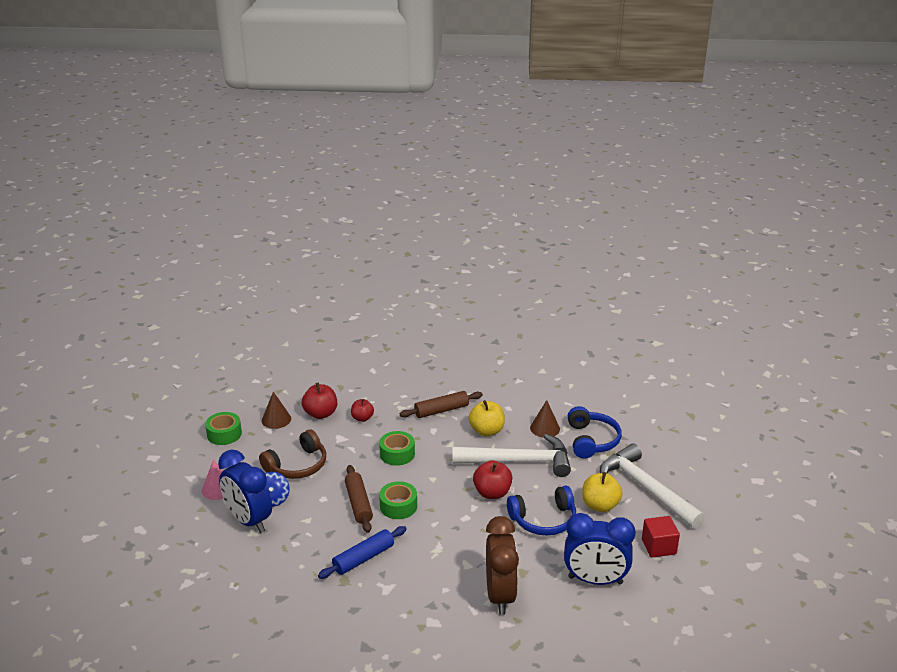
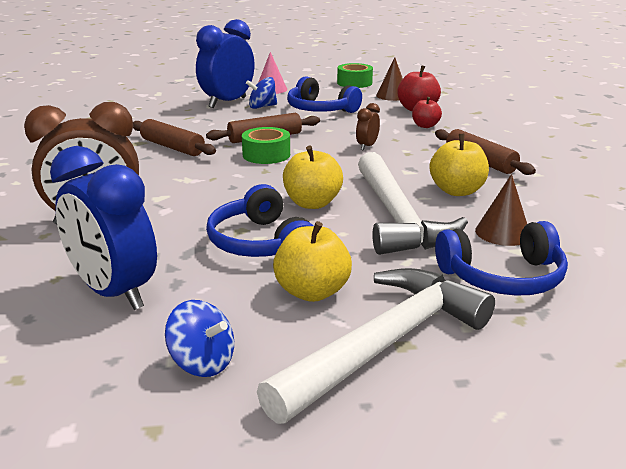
camera: 80 degrees right, 5 degrees down
(297, 465) = (320, 109): brown headphones -> blue headphones
(363, 558) = (172, 147): blue rolling pin -> brown rolling pin
(397, 454) = (367, 146): green tape -> brown clock
(492, 493) = (312, 203): red apple -> yellow apple
(595, 580) = (114, 293): blue clock -> blue clock turned 45 degrees counterclockwise
(658, 546) = (202, 362): red cube -> blue spinning top

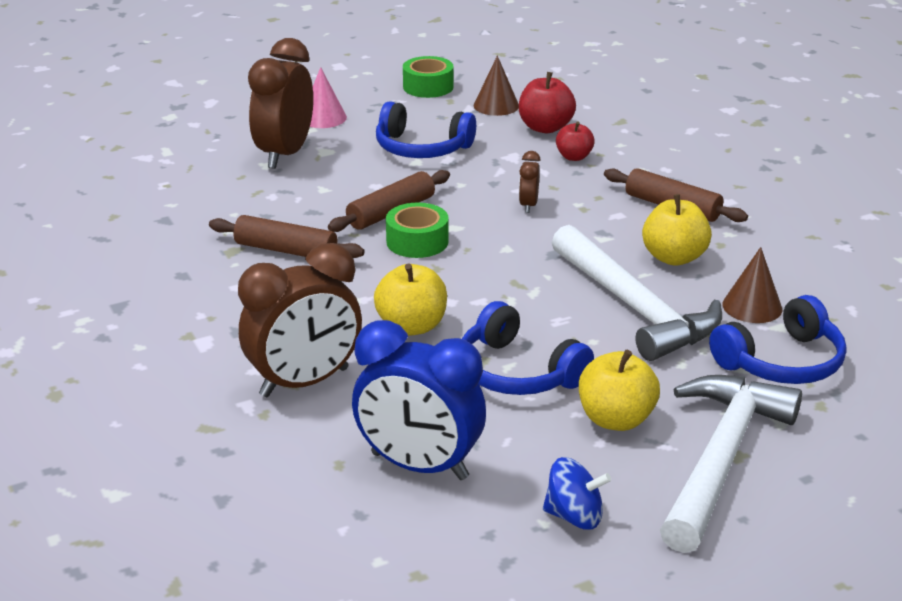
camera: 20 degrees left, 5 degrees up
(227, 102) = (285, 154): blue clock -> brown clock
(262, 107) = (340, 155): blue spinning top -> none
(312, 203) = (530, 306): yellow apple -> yellow apple (412, 326)

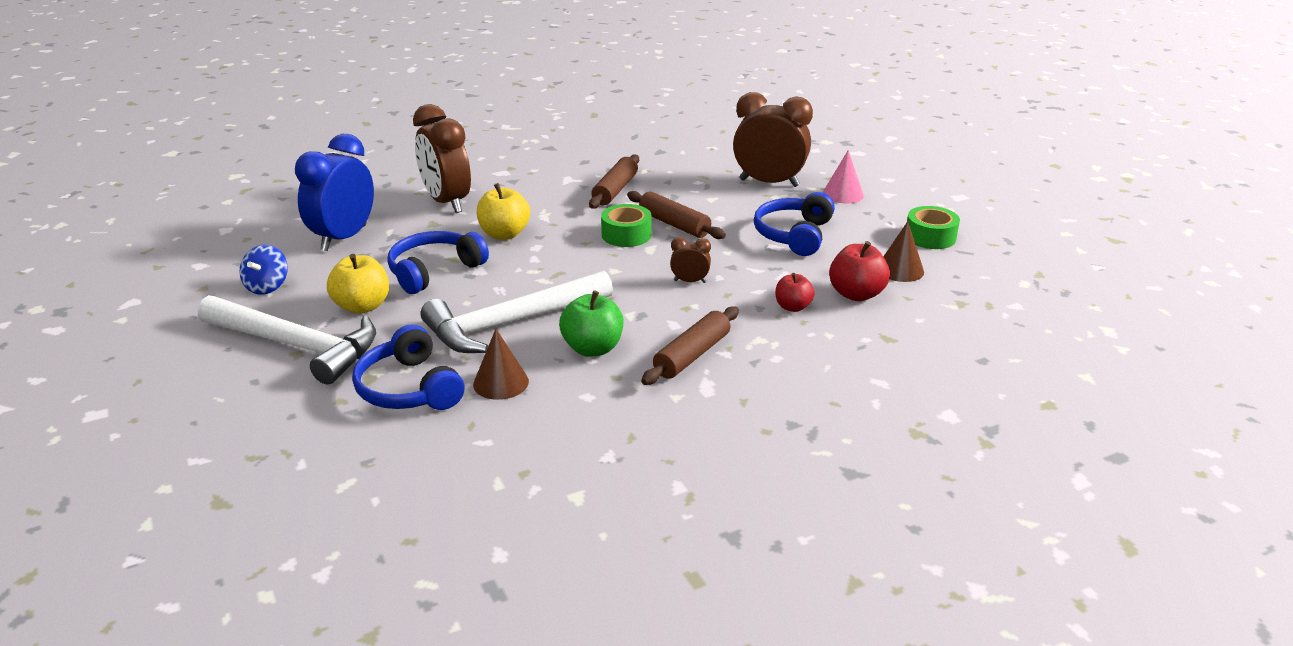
camera: 90 degrees right, 0 degrees up
(674, 257) = (592, 348): yellow apple -> green apple

